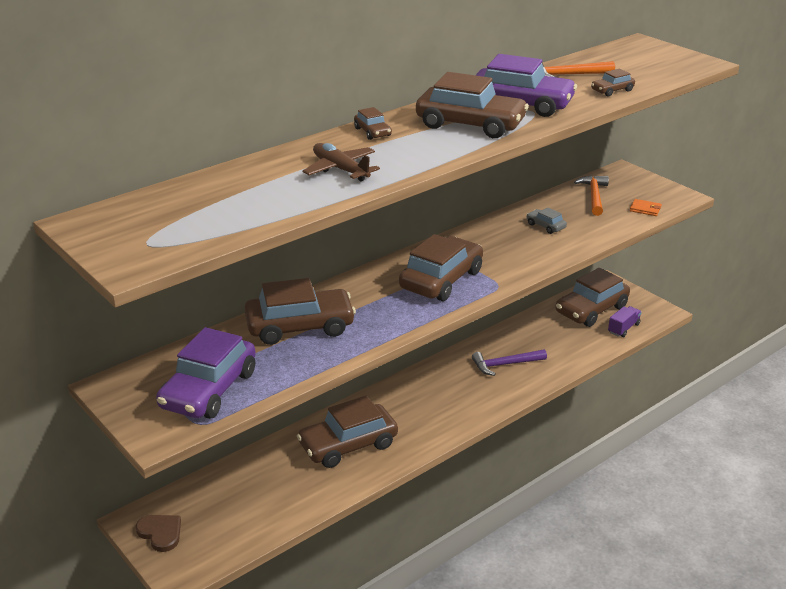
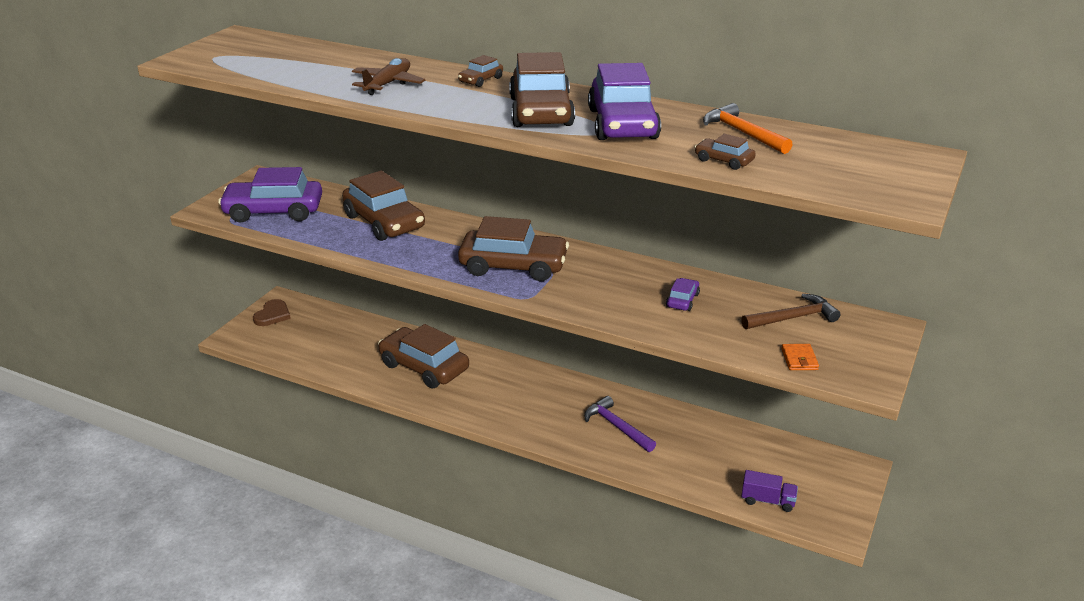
camera: 65 degrees right, 0 degrees up
(545, 226) = (682, 300): grey car -> purple car
(591, 310) = (783, 466): brown car -> none
(594, 196) = (793, 318): orange hammer -> brown hammer

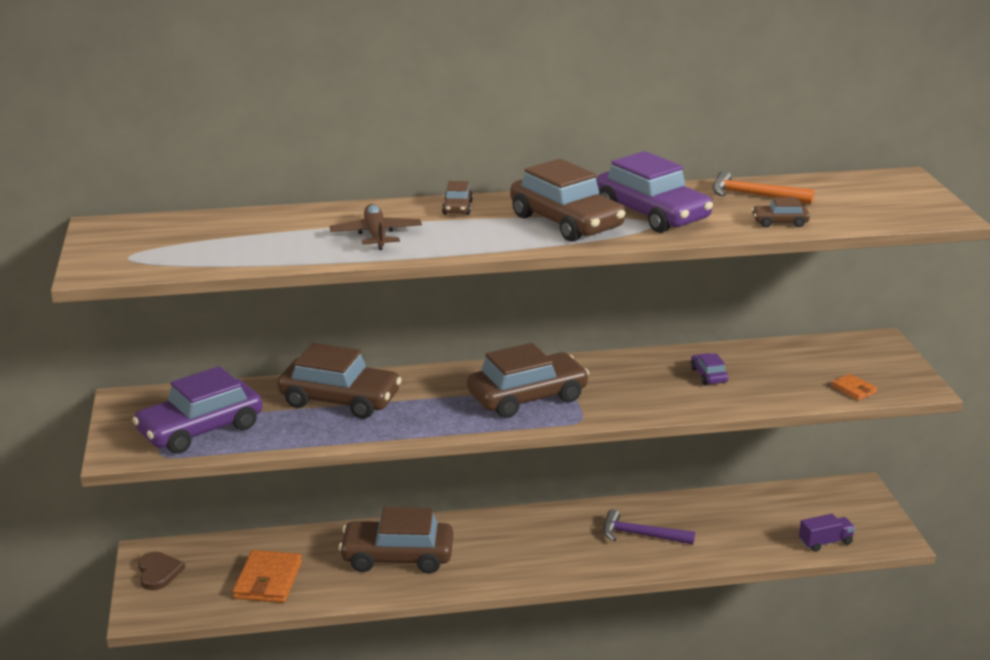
camera: 35 degrees left, 5 degrees down
(327, 348) = (268, 580): none -> orange wallet
(793, 318) = (807, 359): brown hammer -> none

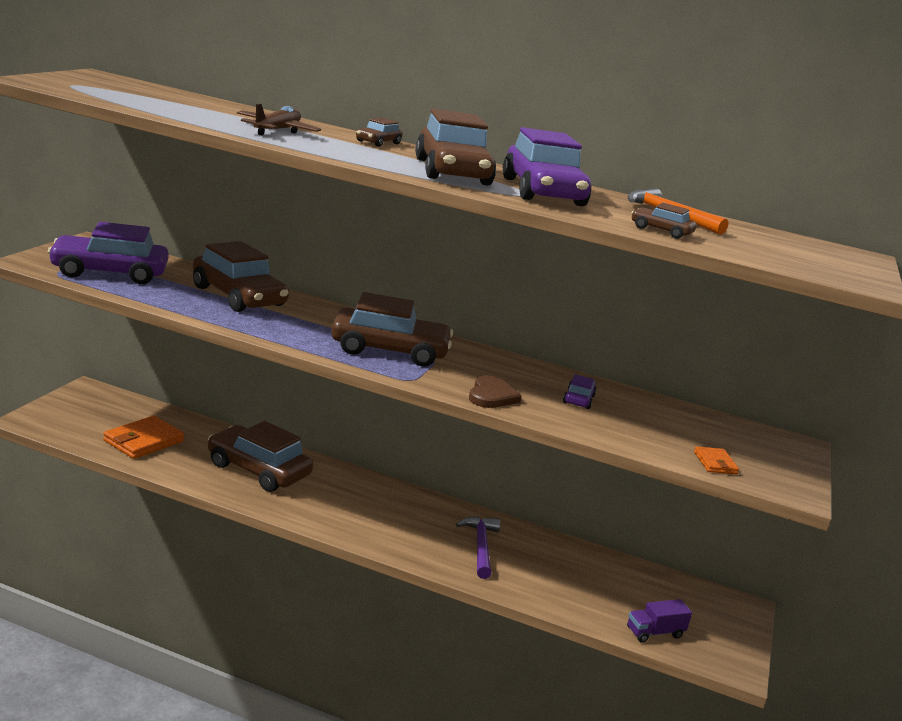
camera: 25 degrees right, 5 degrees down
(158, 572) = (79, 403): brown heart -> brown heart (491, 396)
(641, 535) = (480, 547): purple hammer -> purple hammer turned 45 degrees clockwise
(825, 542) = (654, 632): purple truck -> purple truck turned 150 degrees clockwise

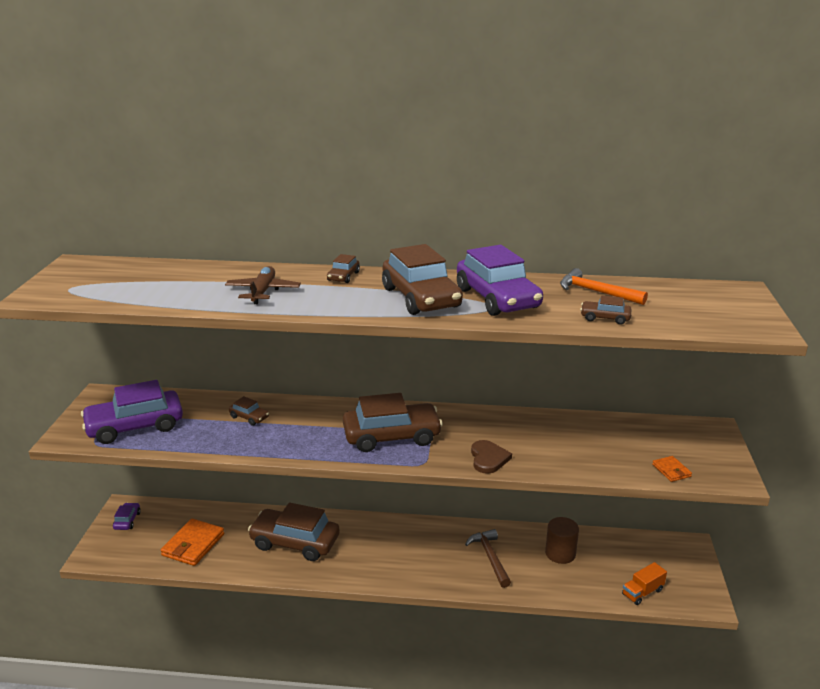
camera: 10 degrees left, 5 degrees up
(238, 296) = (249, 417): brown car -> brown car, size x0.44
(480, 547) = (490, 557): purple hammer -> brown hammer
(570, 567) = (560, 553): none -> brown cylinder
(578, 399) = (549, 439): purple car -> purple car (127, 520)
(654, 632) = (642, 592): purple truck -> orange truck

